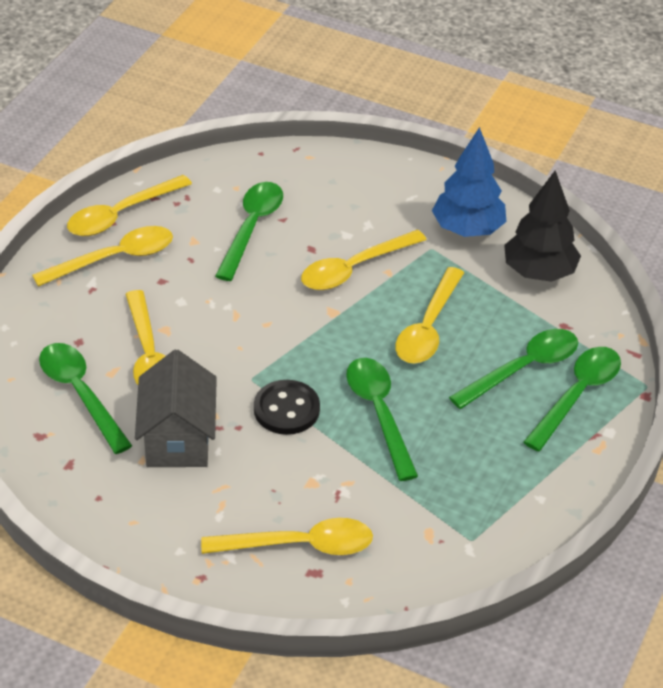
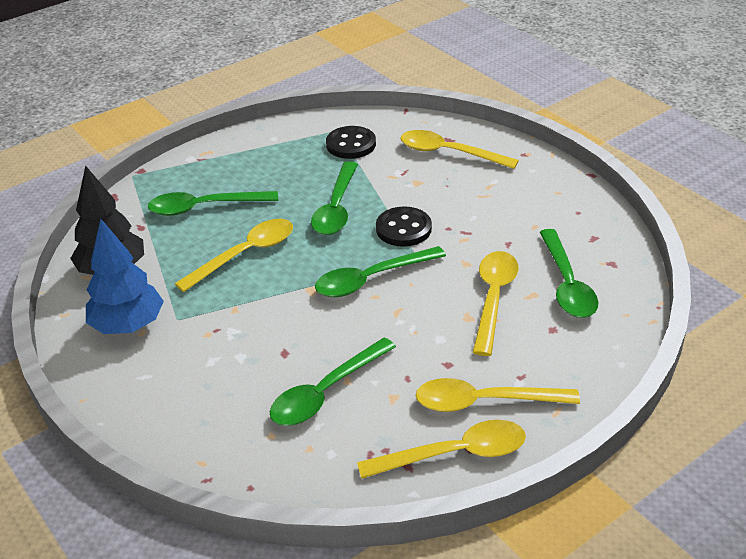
camera: 150 degrees left, 5 degrees down
(178, 439) = (500, 231): grey house -> none
(354, 269) = (262, 320): yellow spoon -> none
(434, 519) = (351, 144): none -> black button
(577, 395) = (185, 182): green spoon -> green spoon (370, 279)

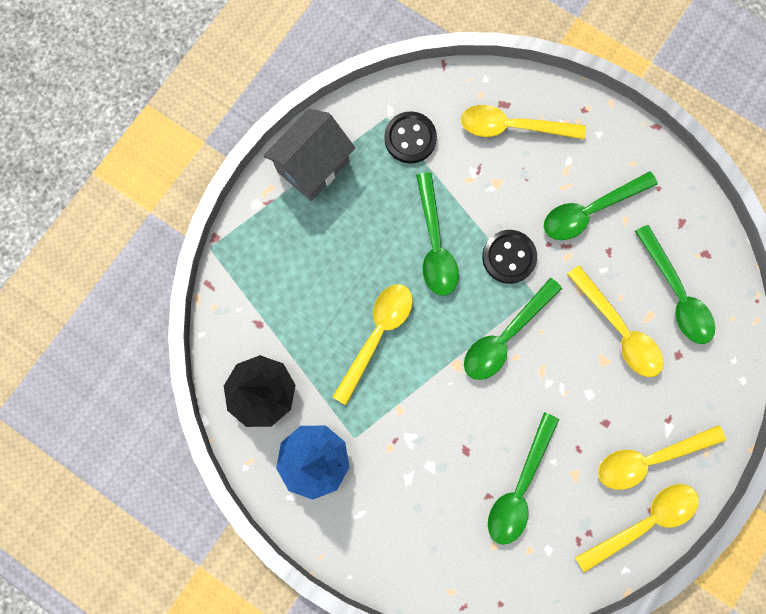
camera: 20 degrees left, 40 degrees up
(204, 207) = (306, 278): green spoon -> green spoon (589, 211)
(255, 146) = (313, 166): none -> grey house
(493, 298) = (618, 330): yellow spoon -> yellow spoon turned 150 degrees clockwise

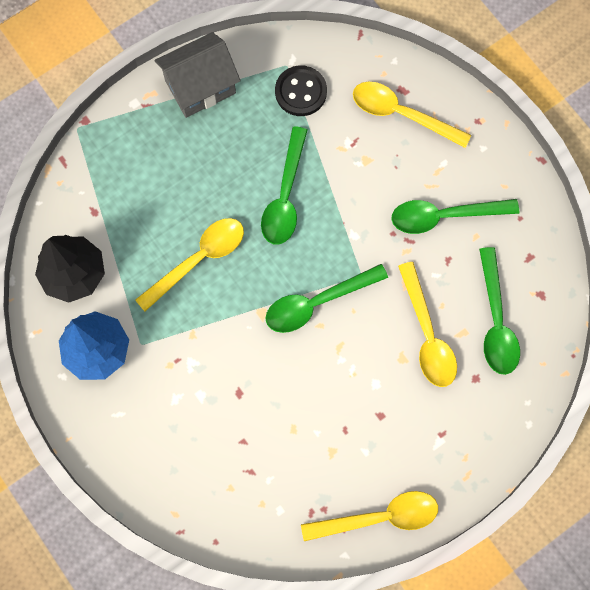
camera: 20 degrees right, 5 degrees down
(508, 257) = (350, 232): black button -> none
(519, 487) = (275, 443): green spoon -> none
(648, 458) = (407, 462): yellow spoon -> none

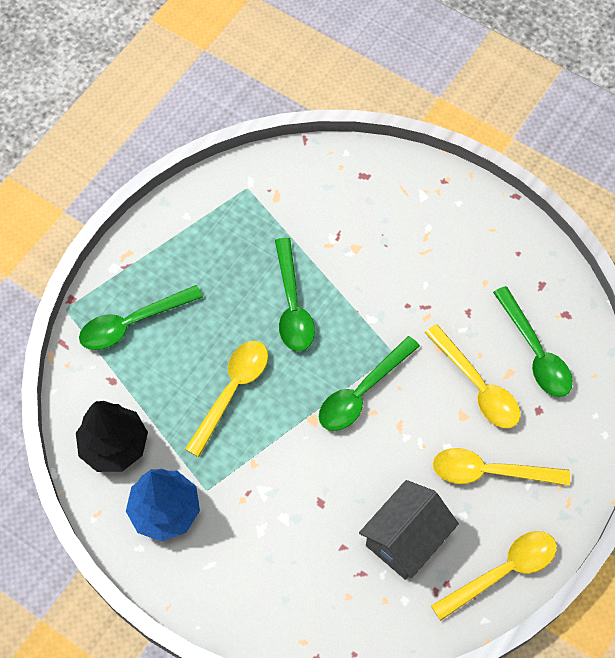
camera: 20 degrees left, 10 degrees down
(200, 87) = (172, 233): grey house -> grey house (405, 539)
(300, 92) = (270, 207): black button -> none
(401, 114) = (371, 197): yellow spoon -> yellow spoon (489, 472)
(444, 216) = (448, 274): green spoon -> green spoon (132, 323)

